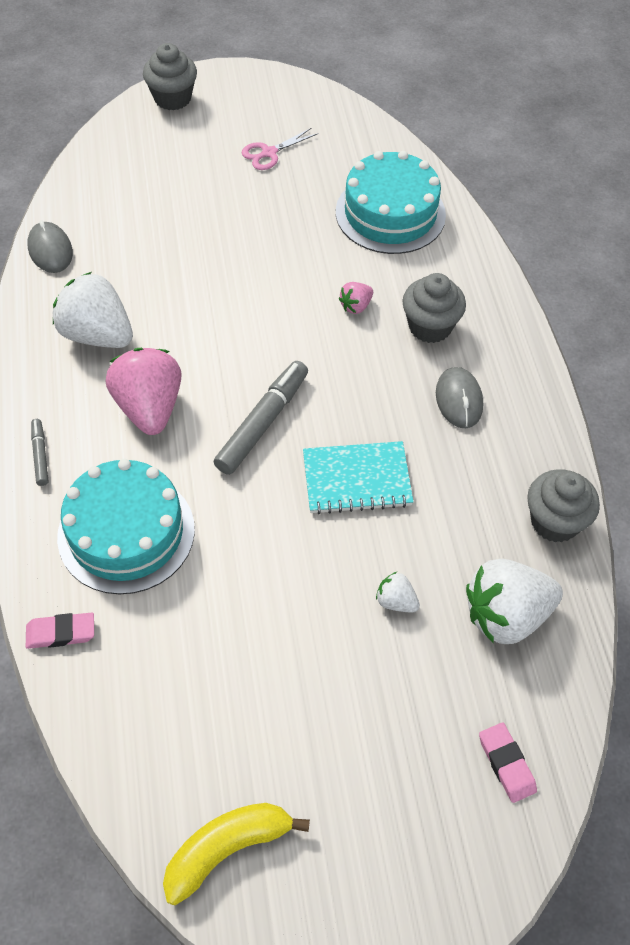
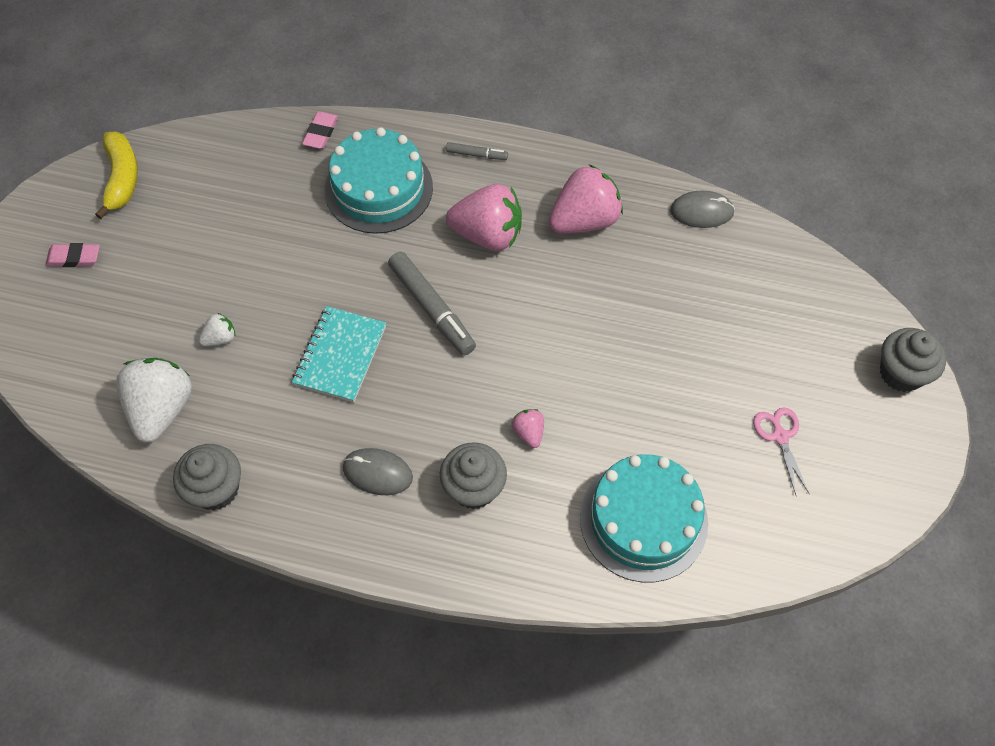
camera: 115 degrees right, 5 degrees up
(97, 334) = (584, 220): white strawberry -> pink strawberry
(506, 764) = (61, 354): pink eraser -> pink eraser (74, 258)

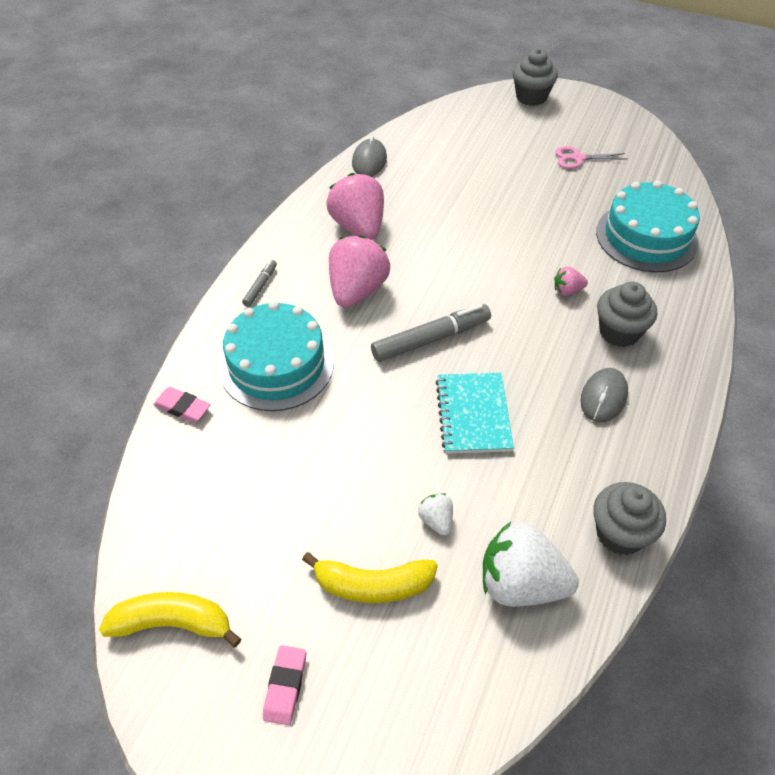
camera: 80 degrees left, 10 degrees down
(157, 300) = (372, 585): none -> yellow banana
(340, 355) = (473, 414): turquoise notebook -> turquoise notebook turned 60 degrees clockwise

